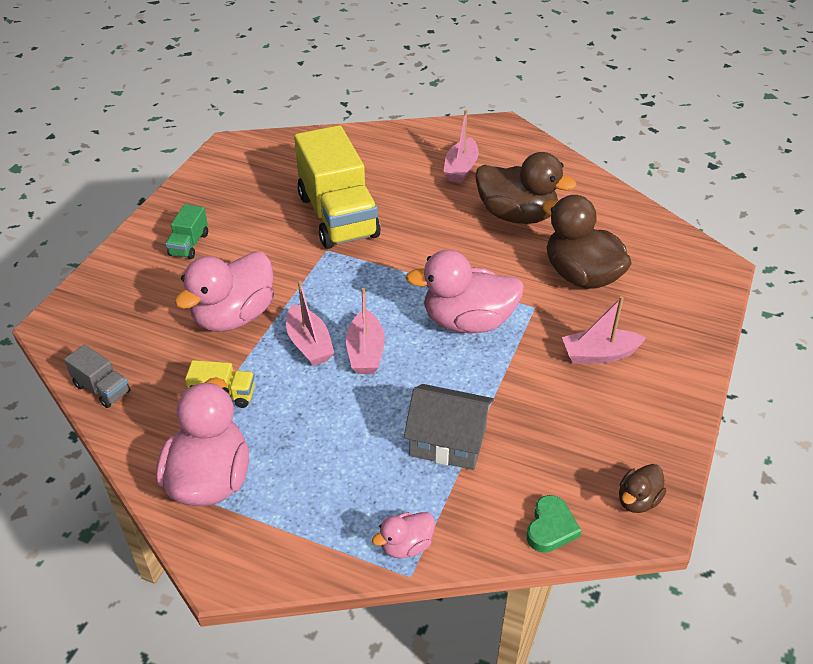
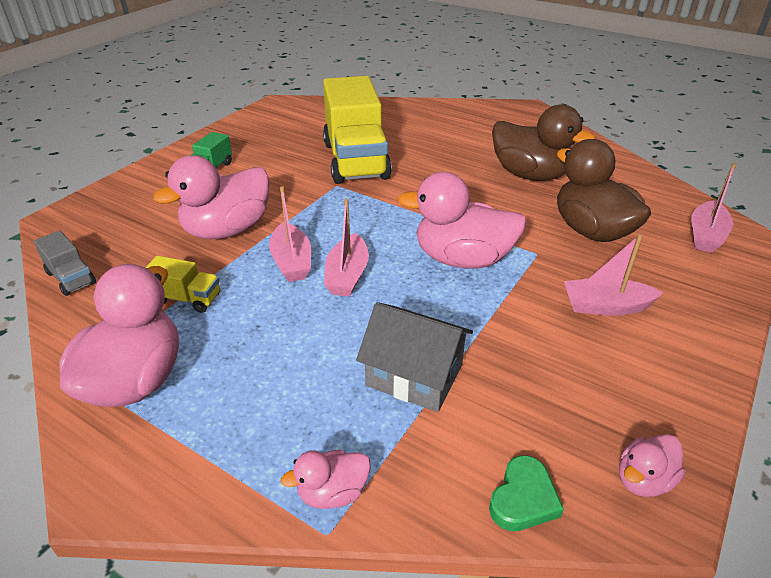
camera: 10 degrees right, 5 degrees down
(461, 168) = (482, 135): pink boat -> pink boat (705, 235)
(637, 500) = (643, 480): brown duck -> pink duck

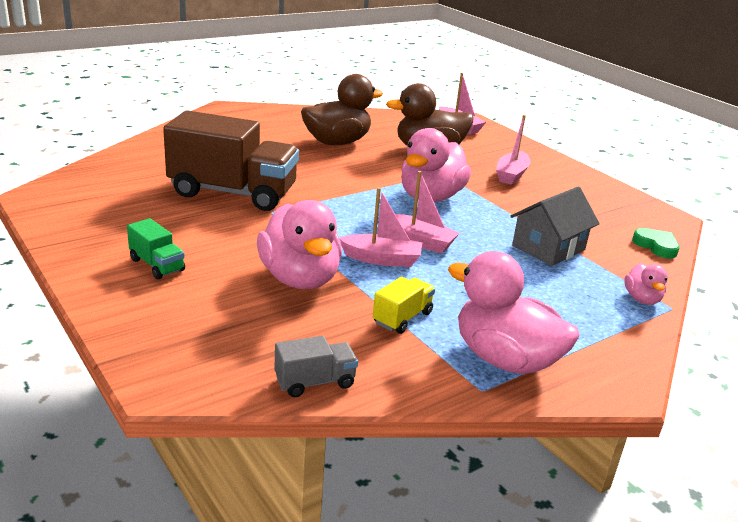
camera: 70 degrees left, 10 degrees down
(356, 161) = (233, 193): yellow truck -> brown truck
(643, 480) = (649, 214): pink duck -> none

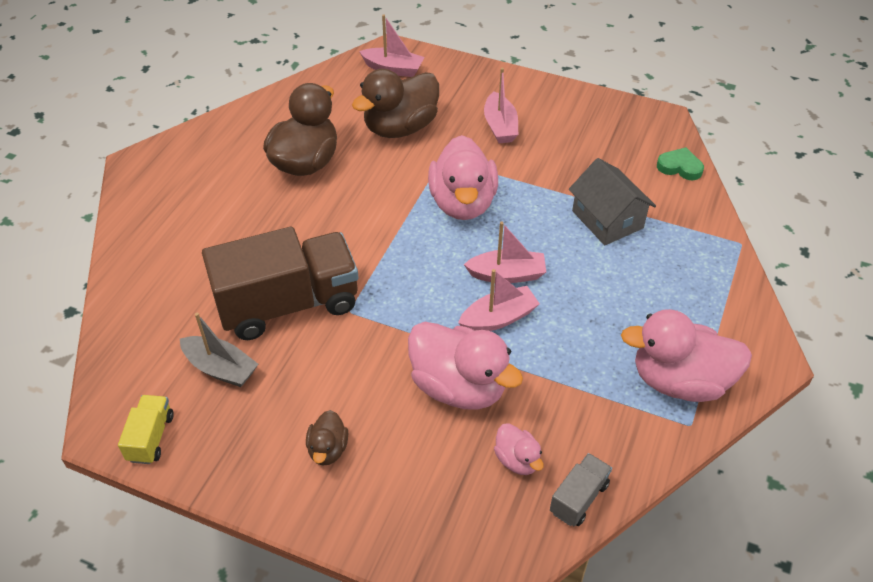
camera: 30 degrees left, 20 degrees up
(145, 201) = (220, 368): none -> grey boat
(157, 265) = (328, 449): green truck -> brown duck
(402, 318) = (575, 382): yellow truck -> yellow truck (151, 437)
(548, 247) = (607, 219): grey house -> grey house turned 45 degrees counterclockwise
(642, 299) = (715, 245): pink duck -> pink duck (517, 460)

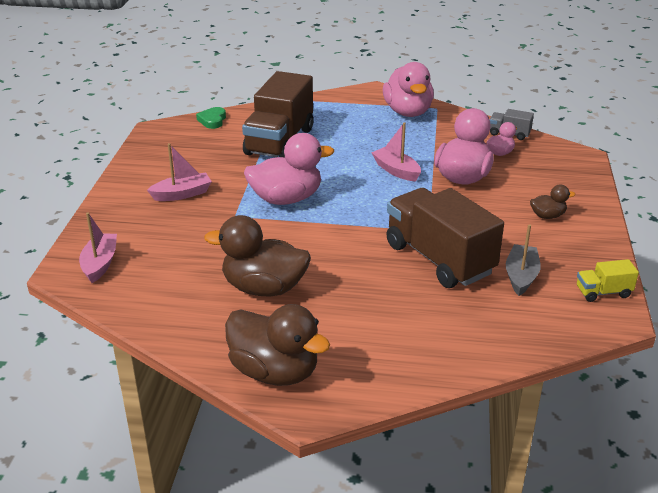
camera: 105 degrees left, 15 degrees down
(400, 127) = (196, 244): brown duck -> brown duck (275, 372)
(507, 274) = (354, 172): pink boat -> none
(607, 219) = (279, 141): grey house -> brown truck

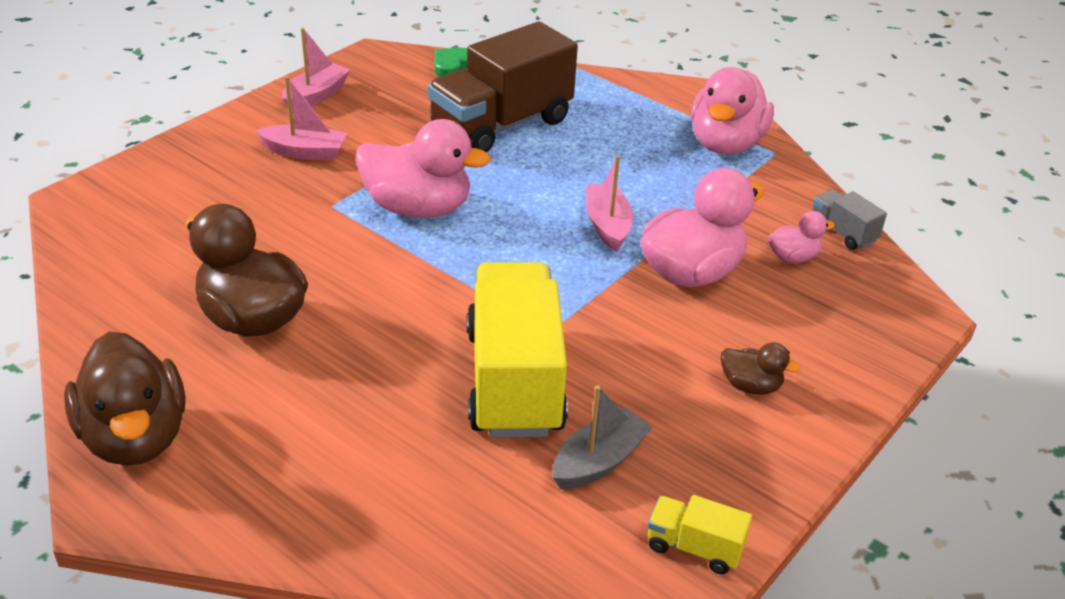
camera: 30 degrees right, 5 degrees up
(100, 264) = (118, 205): pink boat -> pink boat (316, 96)
(439, 259) = (514, 380): brown truck -> yellow truck

